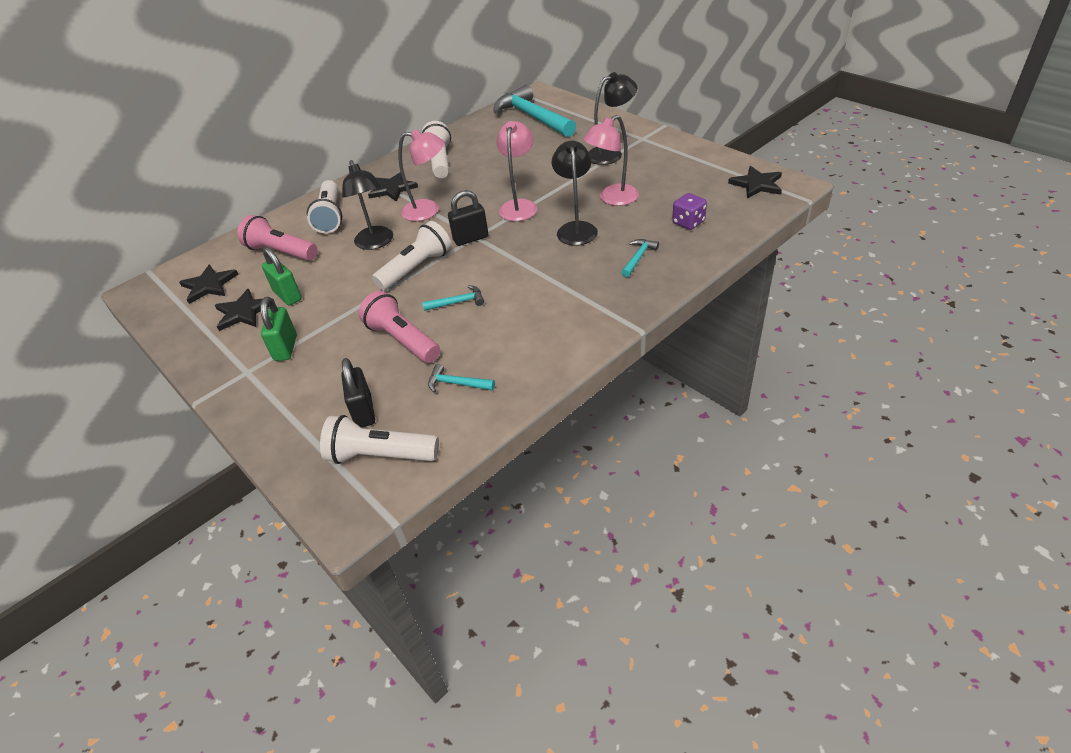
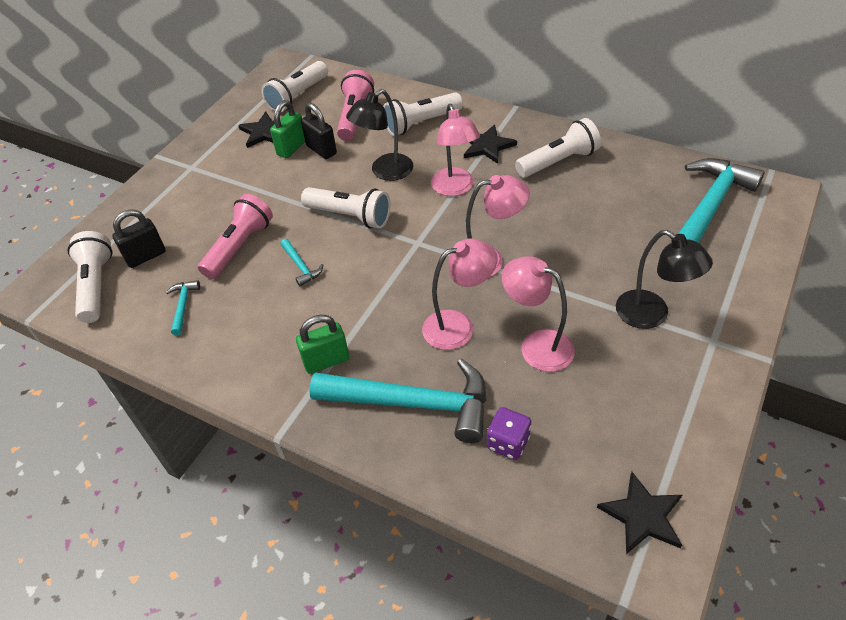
camera: 70 degrees right, 5 degrees up
(209, 285) = (298, 96): black star -> white flashlight
(286, 348) = (221, 177): green padlock -> green padlock (326, 361)
(471, 238) = (412, 240): black padlock -> black padlock (321, 150)
(576, 228) = (458, 326): black lamp -> pink lamp
(638, 258) = (414, 403): turquoise hammer -> turquoise hammer, size x2.38

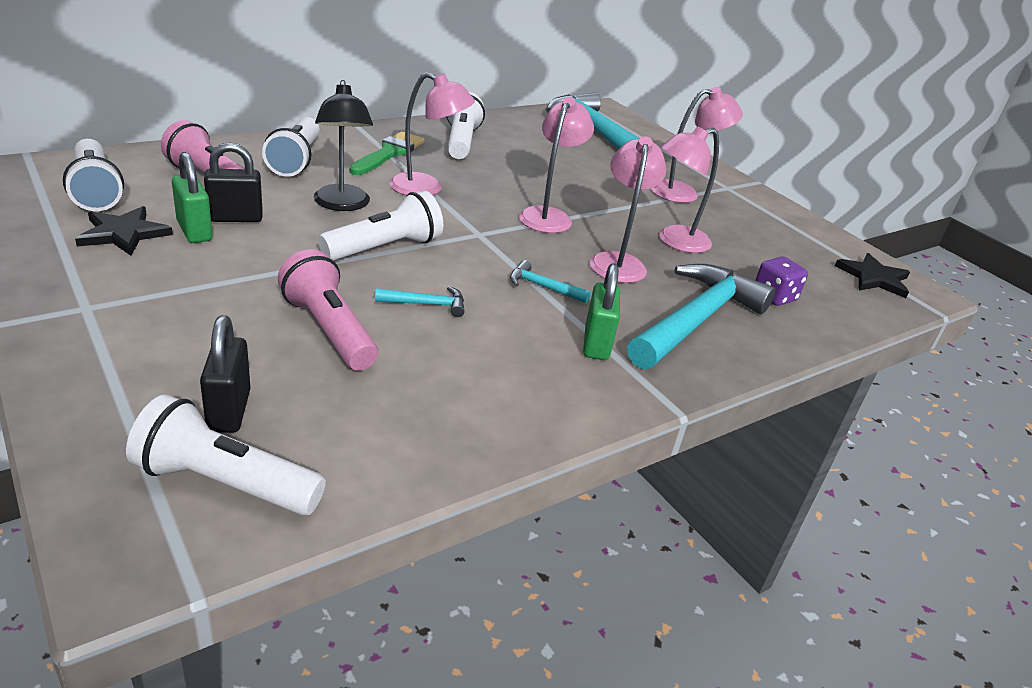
camera: 70 degrees left, 15 degrees down
(183, 306) = (385, 411): turquoise hammer -> turquoise hammer (542, 287)
(487, 146) = (389, 153): black star -> green brush
(651, 315) = (683, 192): black lamp -> pink lamp

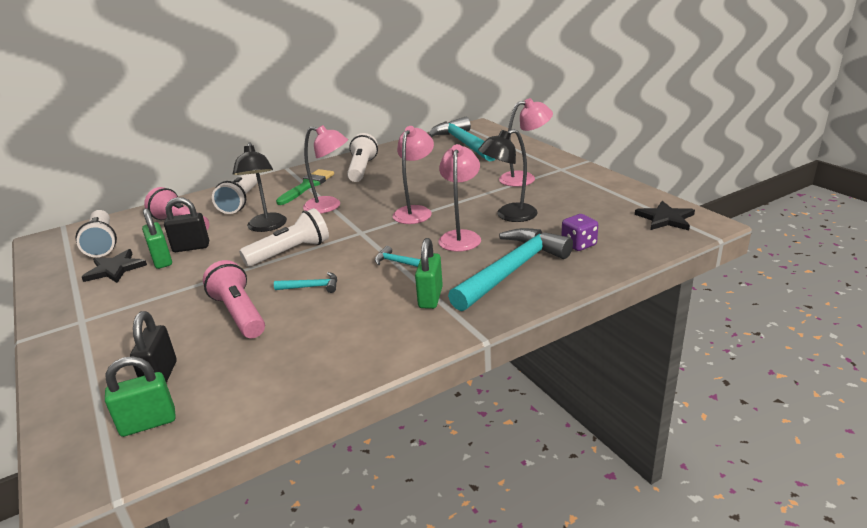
camera: 10 degrees right, 5 degrees down
(225, 483) = (148, 423): white flashlight -> green padlock
(675, 241) = (509, 215): pink lamp -> black lamp

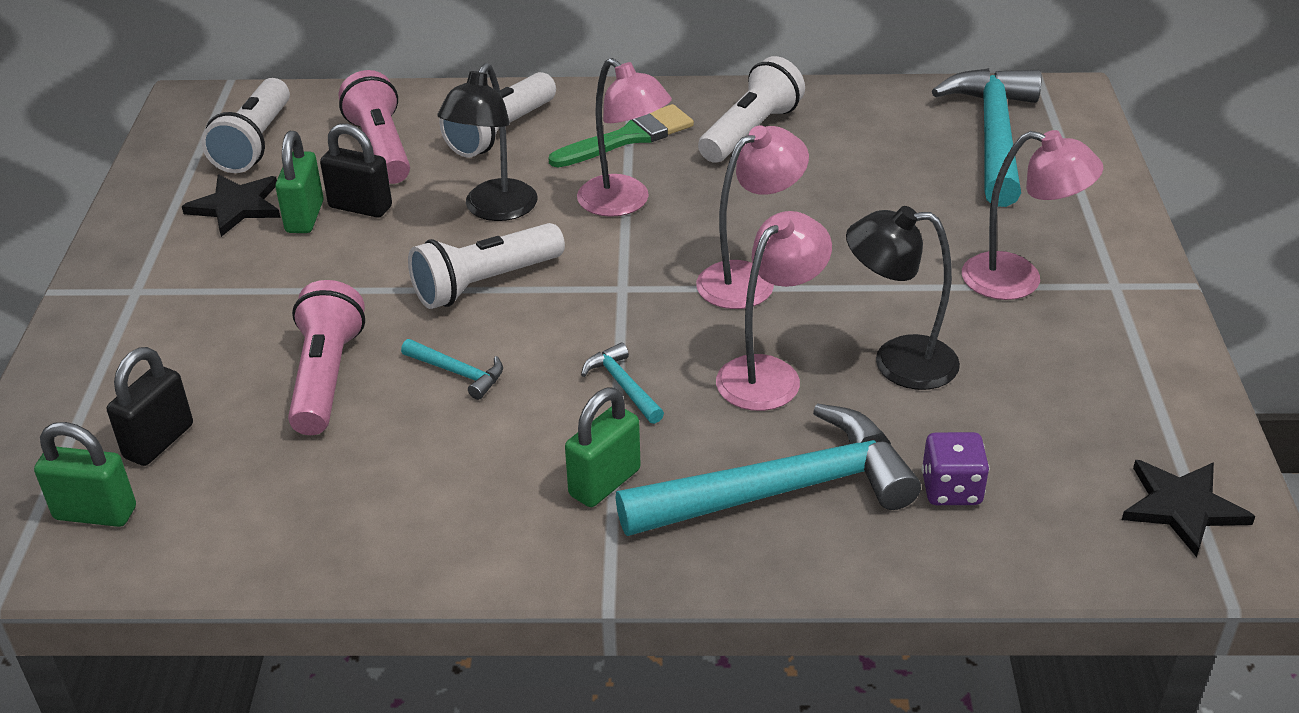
camera: 30 degrees right, 10 degrees up
(290, 252) = (485, 283): white flashlight -> white flashlight turned 150 degrees clockwise

